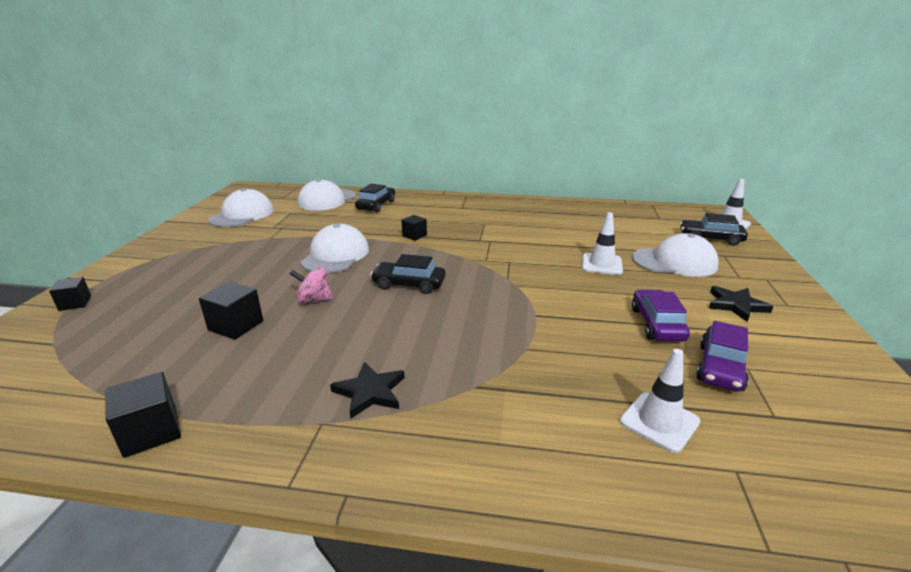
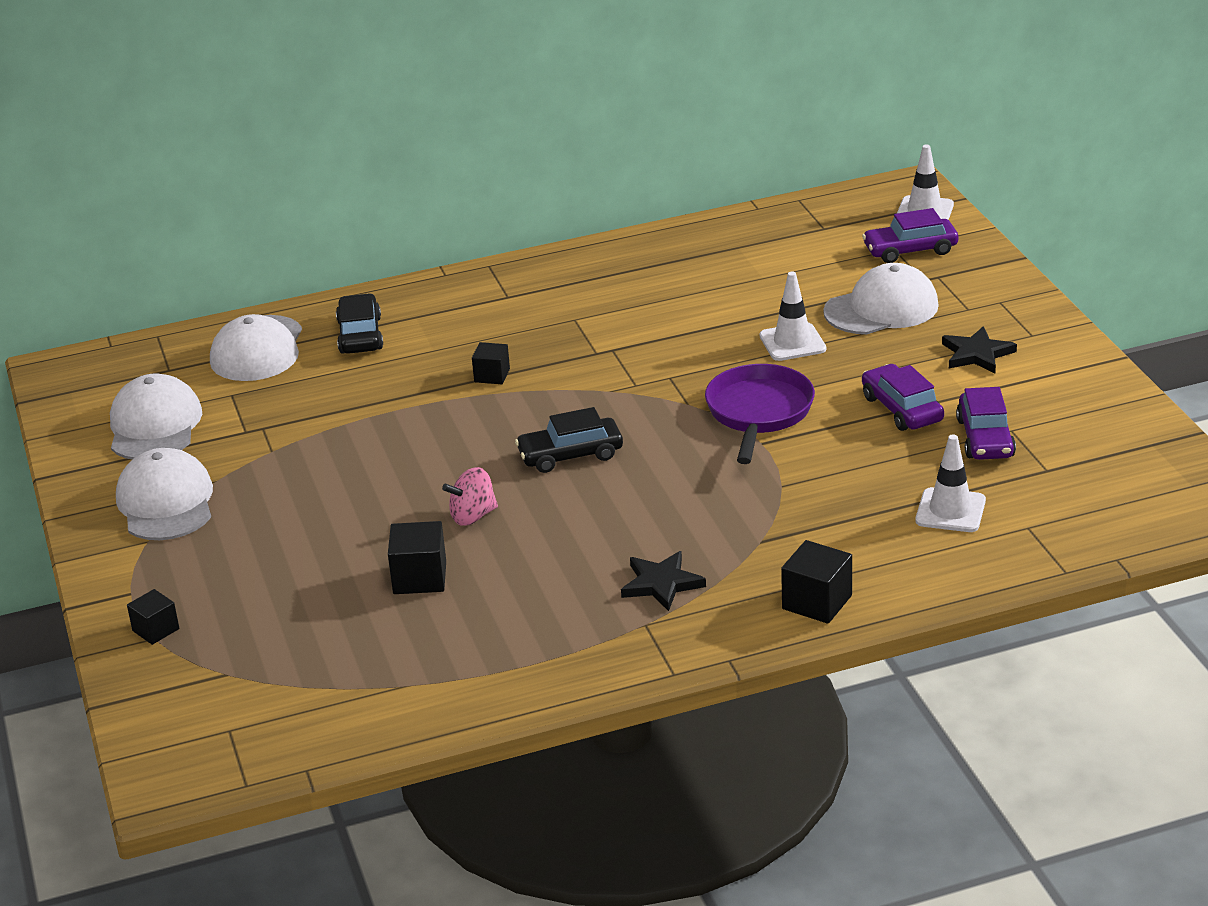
camera: 25 degrees left, 5 degrees up
(151, 432) = (490, 690): black cube -> black cube (817, 602)
(335, 255) = (415, 446): white cap -> white cap (166, 502)
(549, 296) = (759, 413): none -> purple pan
(710, 238) = (910, 250): black car -> purple car

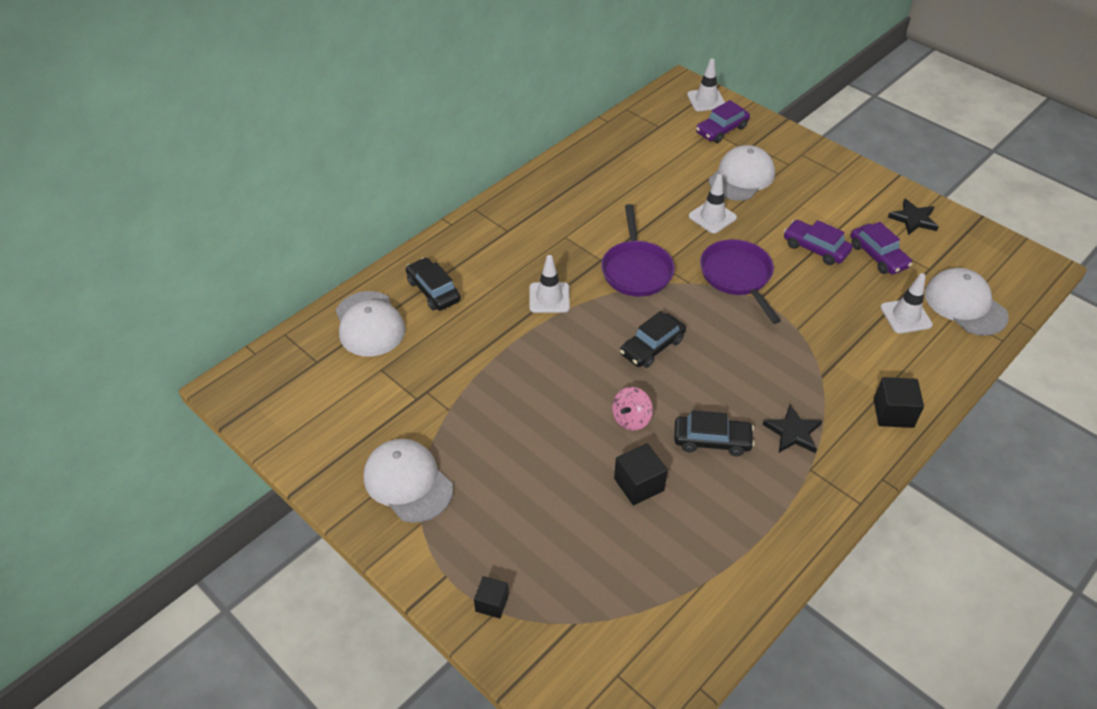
camera: 30 degrees left, 15 degrees up
(155, 425) = (345, 415): white cap -> white cap (965, 305)
(492, 375) = (549, 298): black cube -> white traffic cone
(550, 563) = (712, 440): none -> black car
(631, 374) = (636, 270): none -> purple pan
(977, 354) = (821, 195): black star -> black star (913, 219)

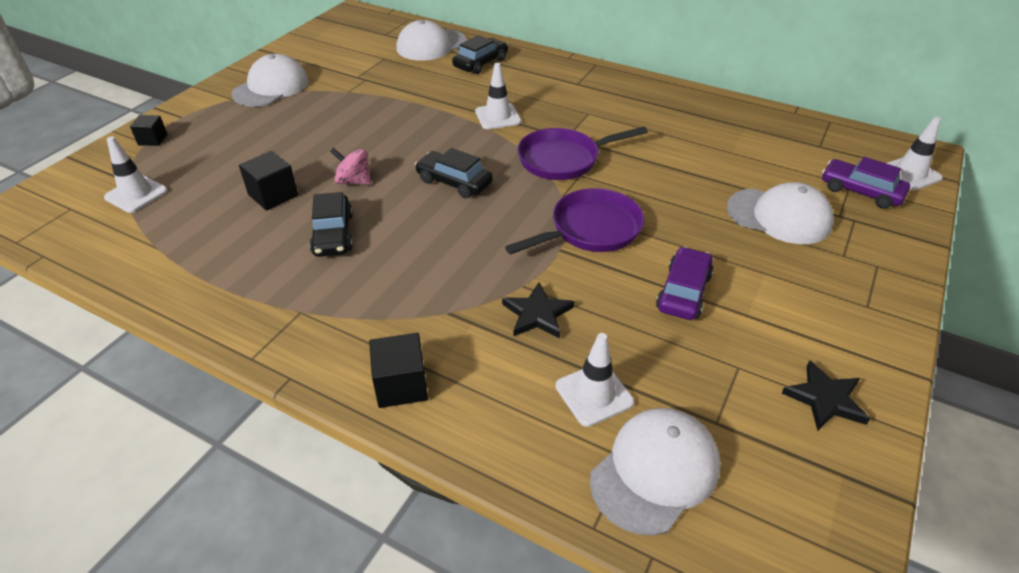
camera: 75 degrees right, 5 degrees down
(712, 217) = (684, 201): white traffic cone -> white traffic cone (136, 194)
(793, 432) = (353, 293): black star -> black star (537, 314)
(878, 256) = (708, 358): purple car -> none

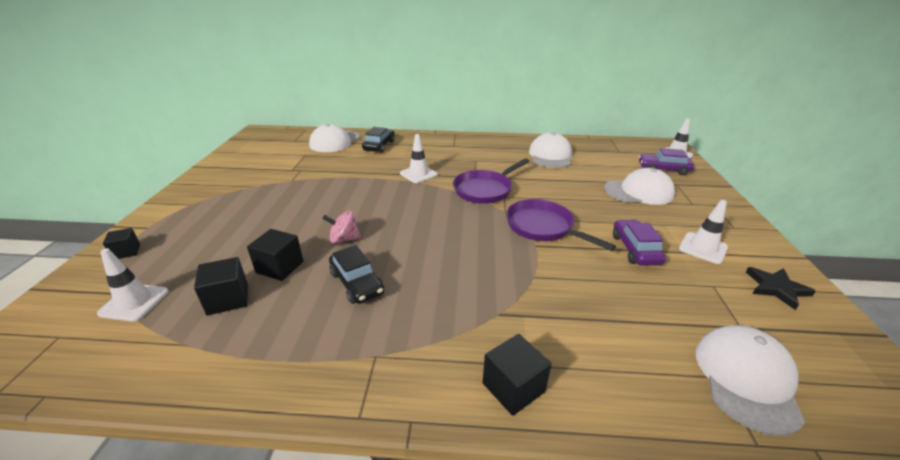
camera: 25 degrees left, 10 degrees down
(210, 215) = (228, 299): none -> black cube
(271, 87) = (222, 190): white cap -> white cap (550, 156)
(454, 182) = (423, 221): black car -> none
(537, 314) = (562, 293): black star -> none
(591, 229) = (543, 227): purple pan -> purple pan turned 75 degrees counterclockwise
(594, 394) = (653, 337): white traffic cone -> white traffic cone (703, 248)

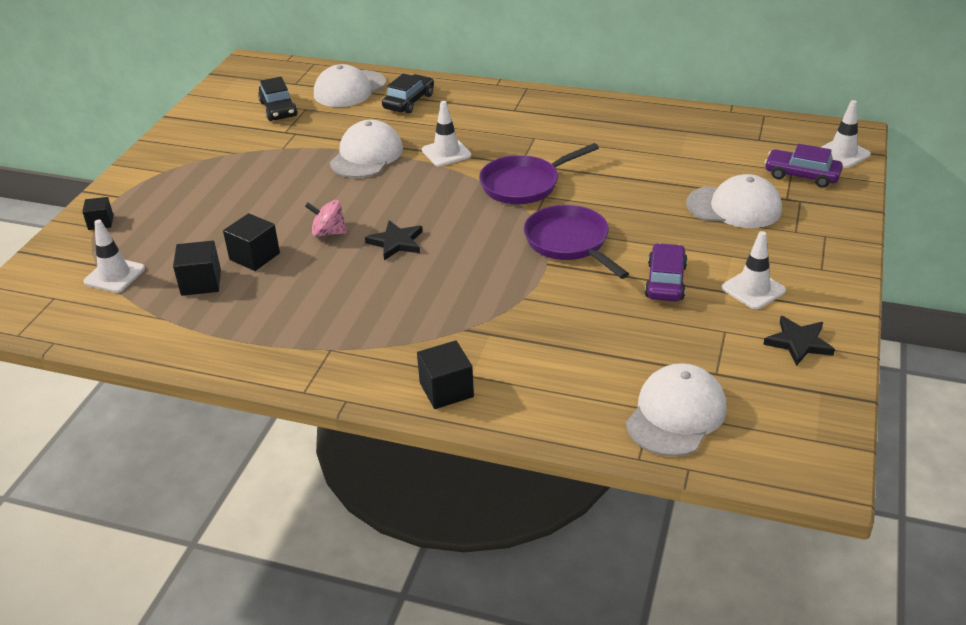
camera: 15 degrees right, 5 degrees up
(357, 283) = (330, 282): black car -> black car (278, 109)
(404, 241) = (396, 242): none -> black star
(550, 156) = (647, 138): white cap -> white cap (366, 155)

